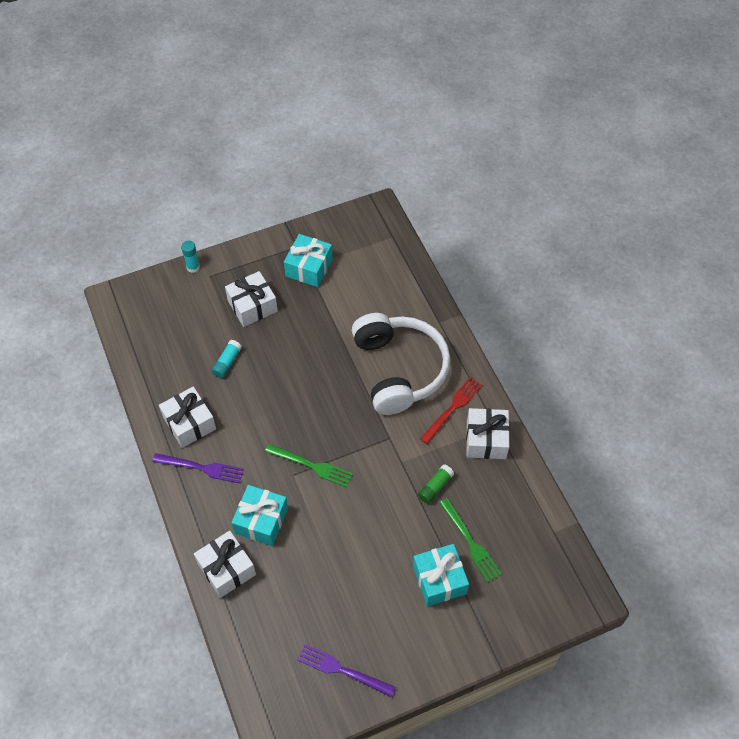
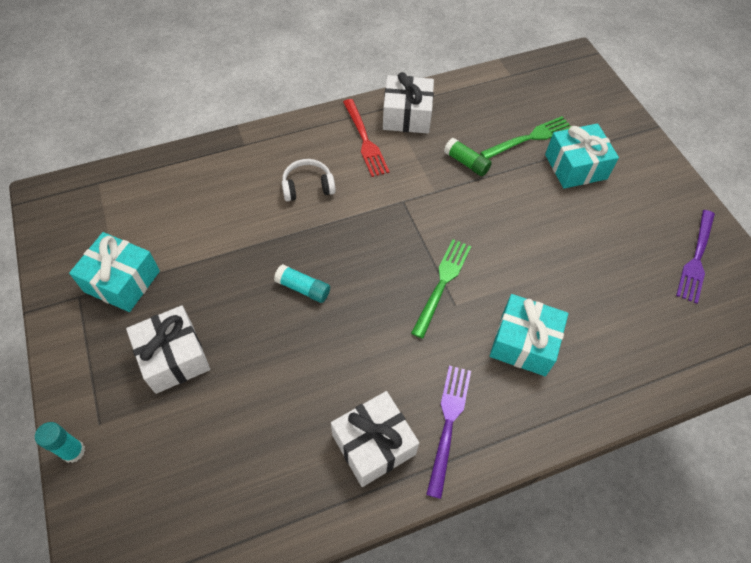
camera: 90 degrees left, 0 degrees up
(226, 569) = (597, 385): white gift -> none
(227, 362) = (271, 392): turquoise glue stick -> turquoise glue stick (303, 288)
(399, 369) = (307, 186): white headphones -> white headphones, size x0.41
(452, 408) = (365, 140): red fork -> red fork turned 150 degrees counterclockwise

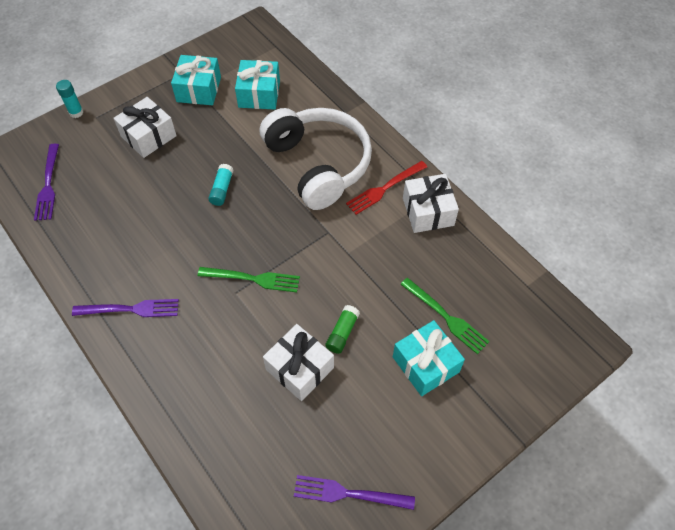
camera: 75 degrees right, 0 degrees up
(200, 510) = (48, 185): none -> purple fork
(307, 186) = (318, 164): white headphones -> white headphones, size x2.44
(373, 444) = (106, 266): white gift -> white gift (300, 368)
(466, 163) = (391, 270): green glue stick -> green glue stick (342, 333)
(523, 343) = (212, 349): turquoise gift -> turquoise gift (259, 94)

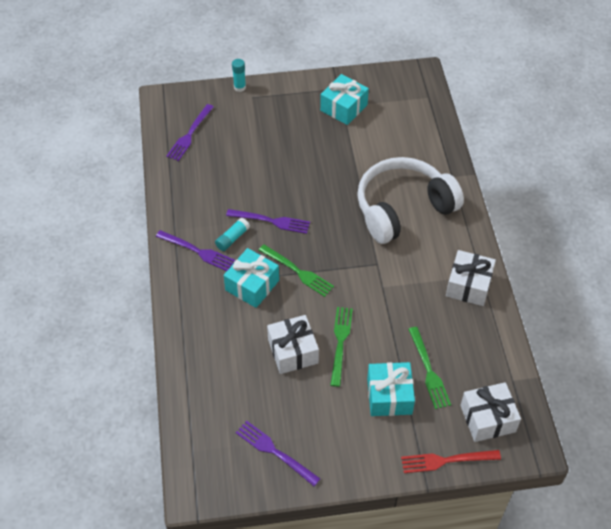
camera: 30 degrees right, 5 degrees down
(148, 136) = (283, 129): white gift -> white gift (487, 418)
(193, 238) = (271, 221): none -> purple fork
(222, 189) = (315, 194): turquoise glue stick -> turquoise glue stick (232, 238)
(259, 94) = (390, 131): turquoise gift -> turquoise gift (252, 285)
(318, 164) = (403, 208): white headphones -> white headphones turned 120 degrees counterclockwise
(342, 333) = (340, 342): green glue stick -> green fork
(384, 189) = (444, 251): red fork -> red fork (446, 461)

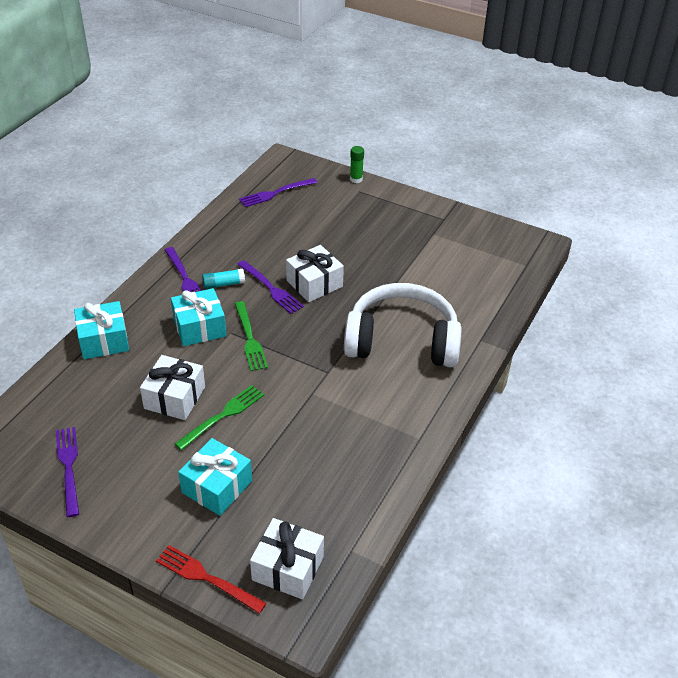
camera: 35 degrees right, 10 degrees down
(240, 87) = (356, 179): turquoise glue stick -> green glue stick
(343, 107) = (433, 235): turquoise gift -> turquoise gift (104, 340)
(429, 371) = (277, 489): green fork -> none
(468, 285) = (397, 439): white gift -> white gift (314, 283)

